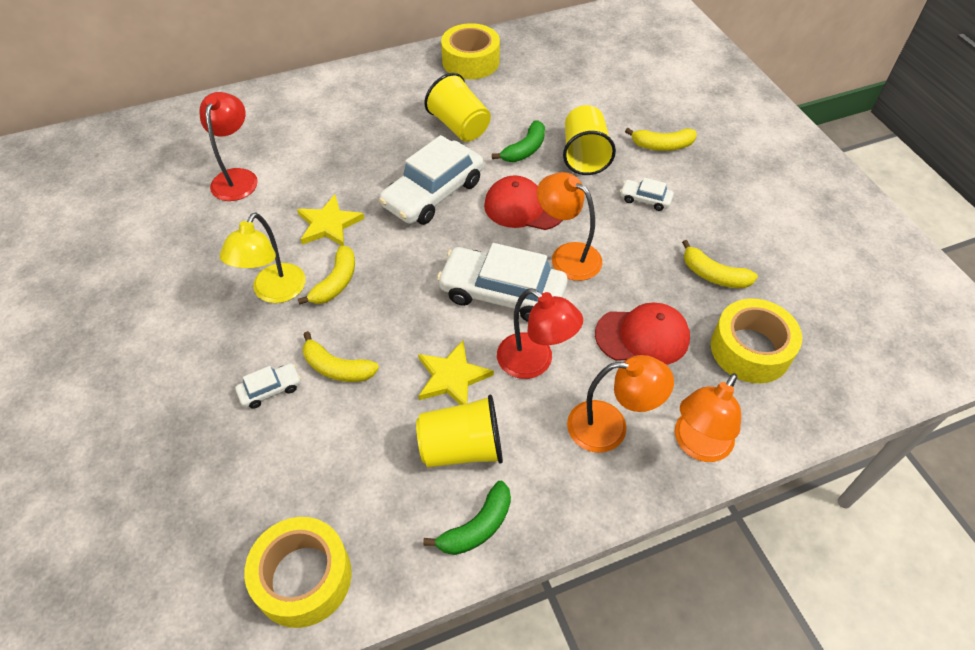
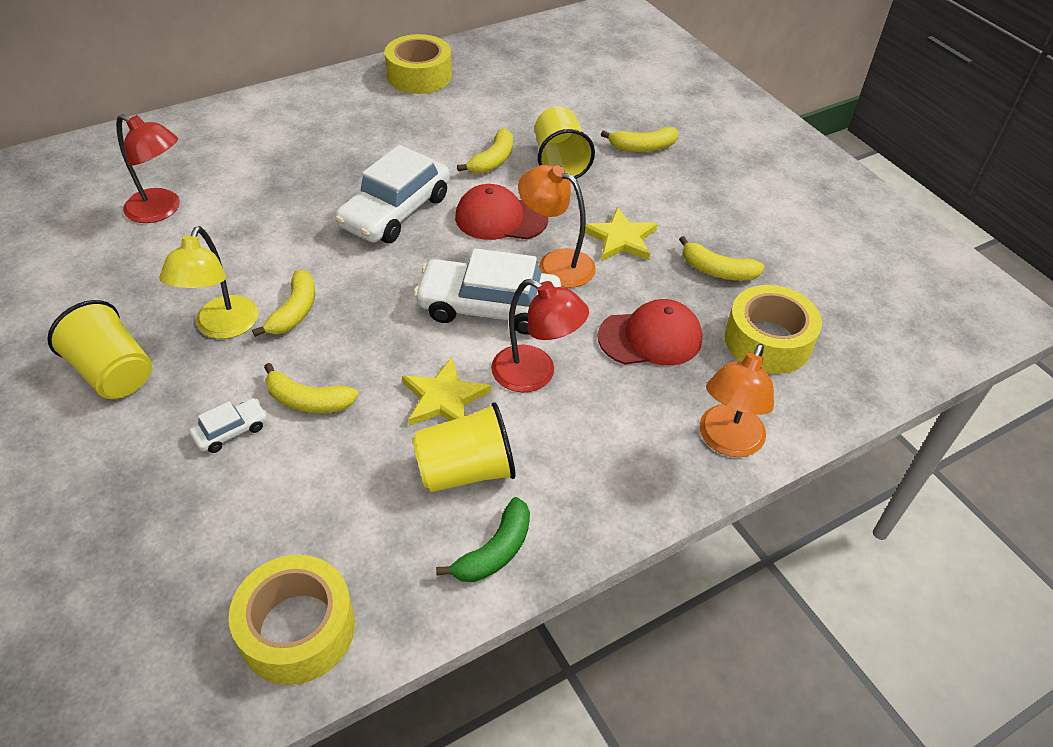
camera: 10 degrees left, 5 degrees down
(237, 177) = (161, 210): red lamp -> red lamp turned 120 degrees clockwise
(329, 224) = (278, 251): yellow star -> yellow star (621, 238)
(459, 126) = (416, 141): yellow cup -> yellow cup (113, 373)
(525, 150) = (493, 160): green banana -> yellow banana
(610, 427) = (629, 432): orange lamp -> none
(645, 199) = (632, 201): white car -> none

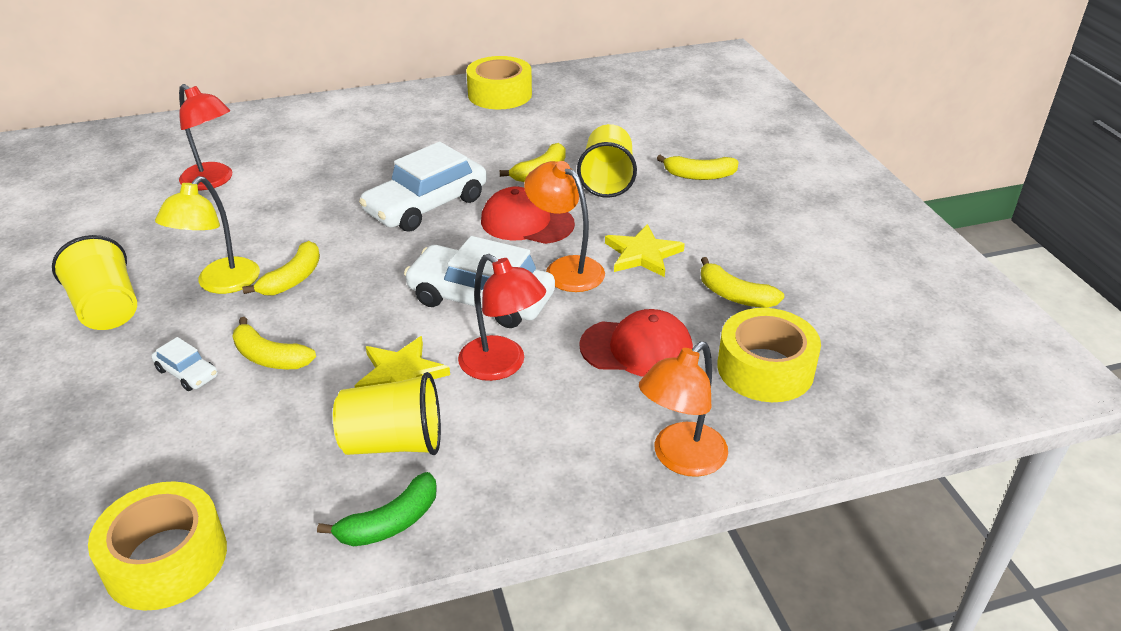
camera: 15 degrees right, 10 degrees down
(231, 431) = (187, 373): white car -> white car turned 60 degrees clockwise

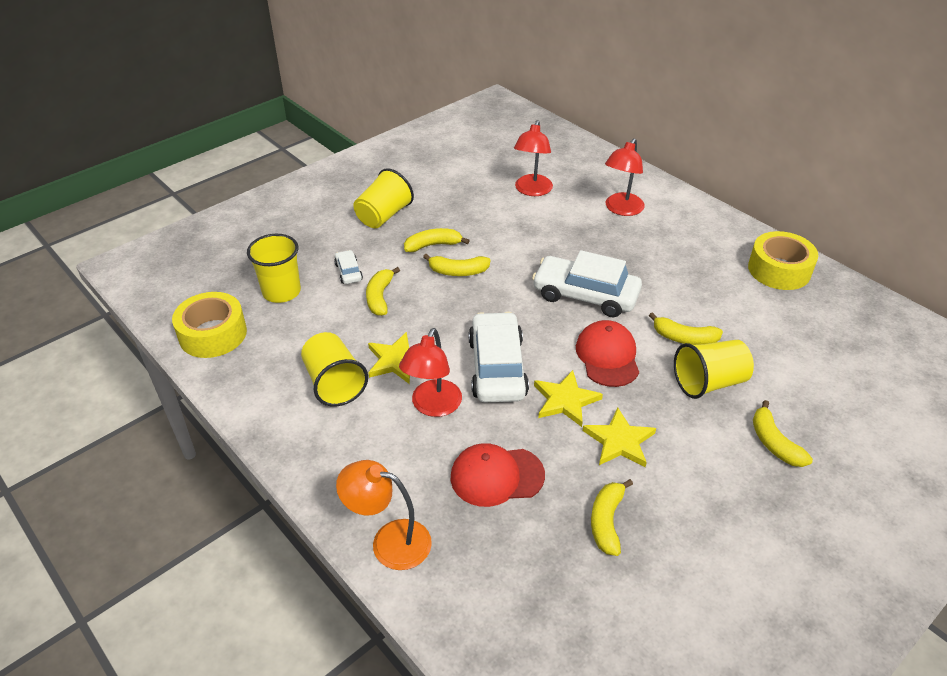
camera: 65 degrees right, 5 degrees up
(152, 454) = (281, 292): none -> yellow cup
(187, 373) = (348, 272): white car -> white car turned 150 degrees clockwise
(221, 284) = (433, 245): yellow lamp -> yellow banana
(319, 139) = (621, 209): none -> red lamp
(390, 522) = (270, 410): green banana -> none
(565, 269) = (565, 400): orange lamp -> yellow star
(637, 348) = (496, 476): red cap -> red cap turned 105 degrees clockwise
(765, 368) = (521, 569): yellow tape -> none

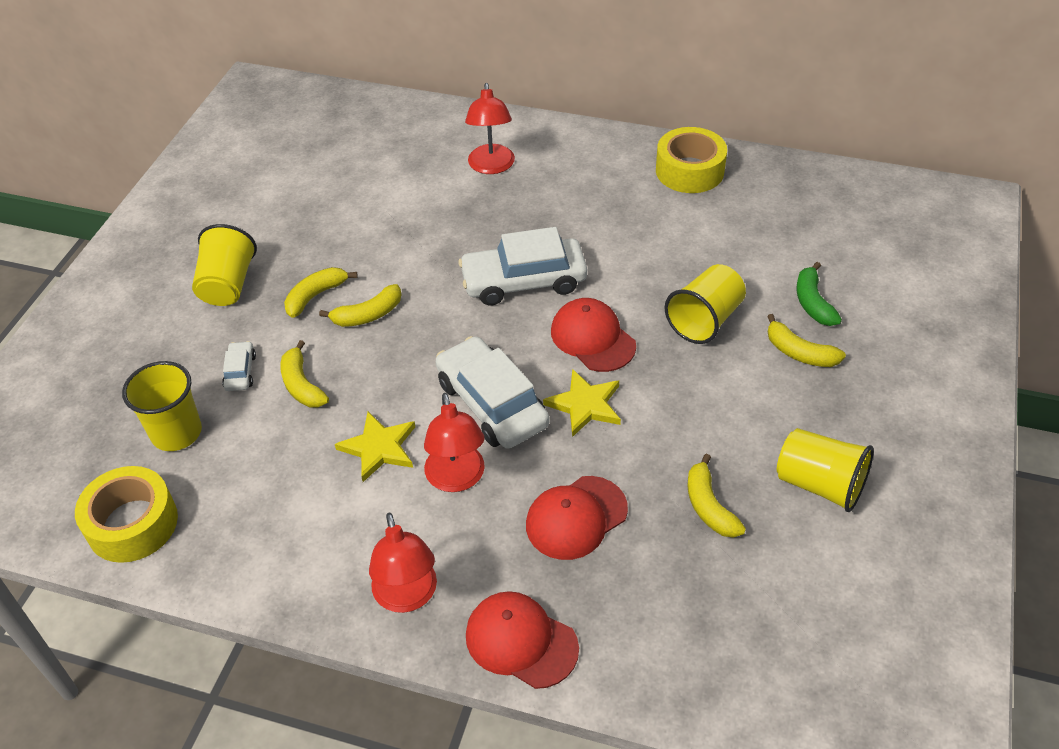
camera: 30 degrees left, 5 degrees up
(334, 383) = (329, 508): yellow cup -> yellow cup (819, 484)
(348, 272) = (240, 372): white car -> white car turned 45 degrees clockwise
(389, 541) = (521, 641): orange lamp -> red cap
(532, 190) = (379, 183): red lamp -> red lamp (407, 597)
(619, 441) = (665, 421): yellow star -> none
(684, 338) = (651, 284): yellow banana -> none
(815, 410) = (813, 303): none -> green banana

